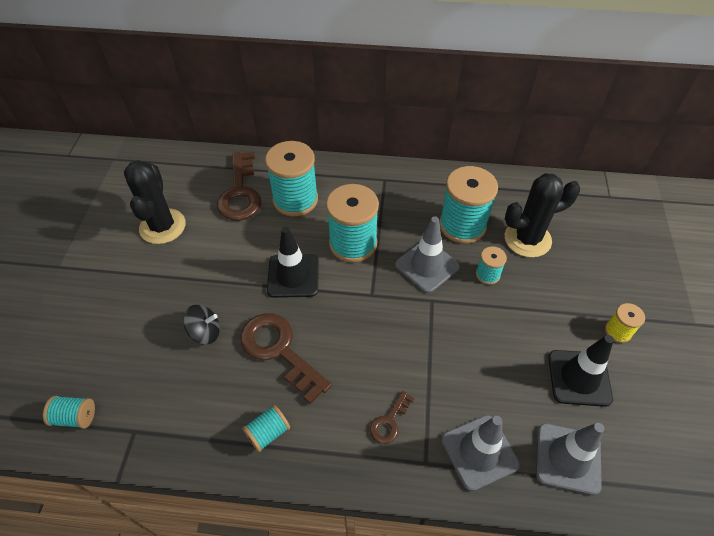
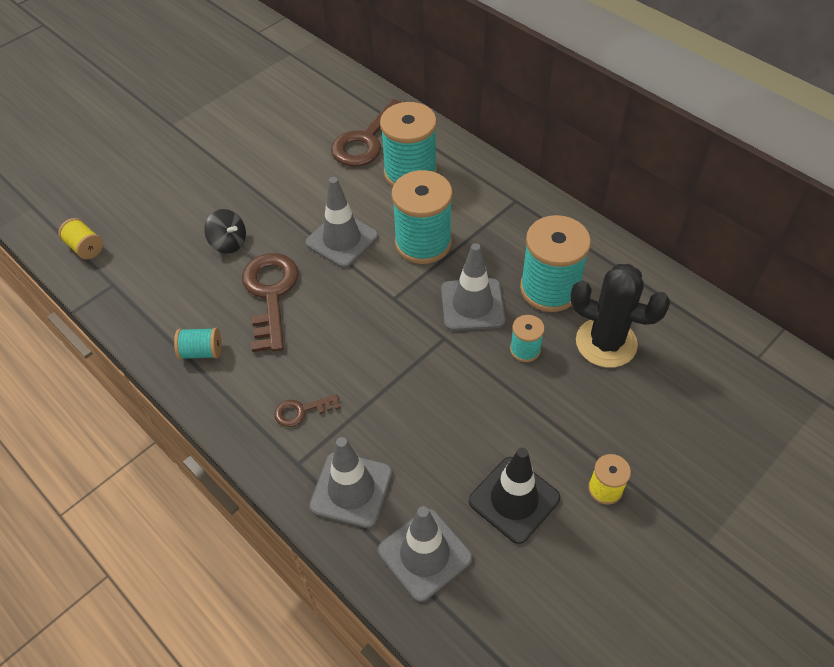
camera: 40 degrees right, 0 degrees up
(75, 417) = (85, 247): turquoise spool -> yellow spool
(162, 226) = (276, 135): black cactus -> none
(293, 276) = (342, 240): black traffic cone -> grey traffic cone

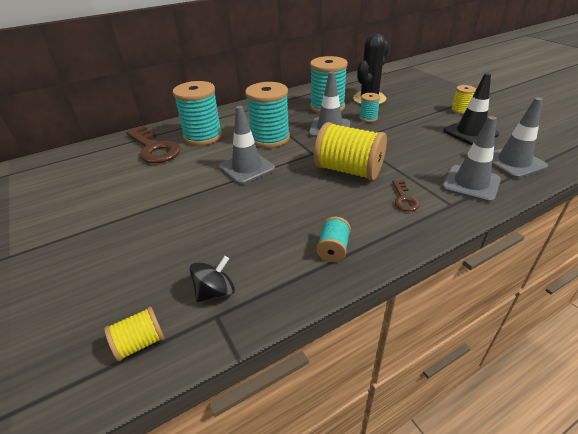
camera: 75 degrees left, 15 degrees down
(229, 243) = (211, 225): black spinning top -> black spinning top (215, 292)
(271, 294) = (284, 205): brown key -> none
(357, 344) = (348, 170): none -> yellow spool

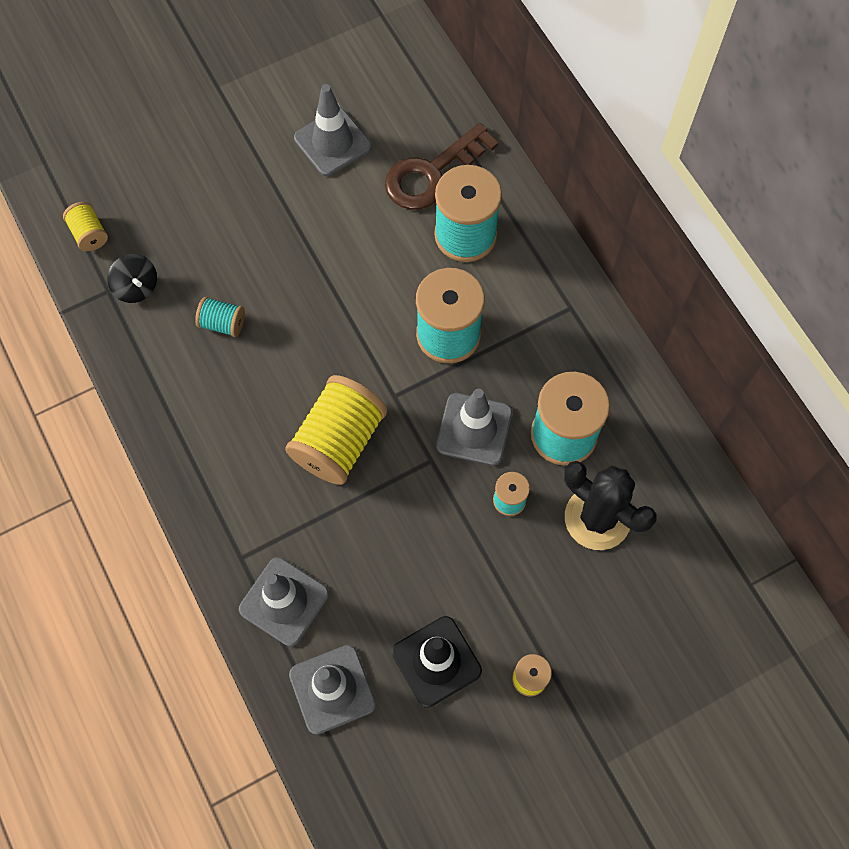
camera: 90 degrees right, 30 degrees up
(247, 168) = (362, 304): grey traffic cone -> grey traffic cone (332, 142)
(333, 249) = (179, 401): turquoise spool -> turquoise spool (222, 323)
(404, 199) = (261, 501): brown key -> none

